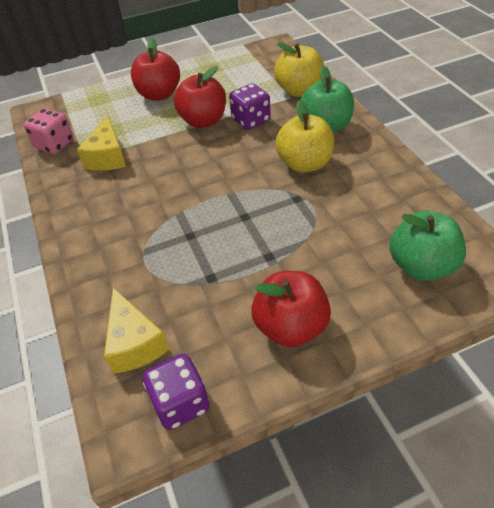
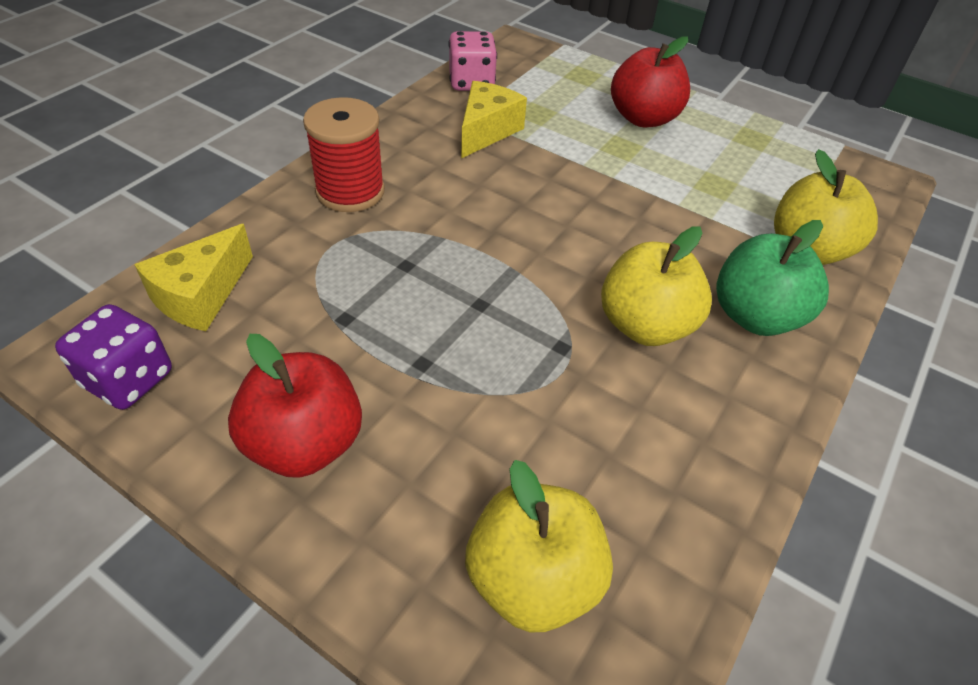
camera: 50 degrees right, 0 degrees up
(103, 237) = (350, 191): none -> red spool
(107, 157) = (486, 131): yellow cheese -> yellow cheese turned 150 degrees clockwise
(203, 121) = (633, 180): red apple -> none
(251, 120) = (682, 226): purple dice -> none
(421, 266) = (533, 579): green apple -> yellow apple

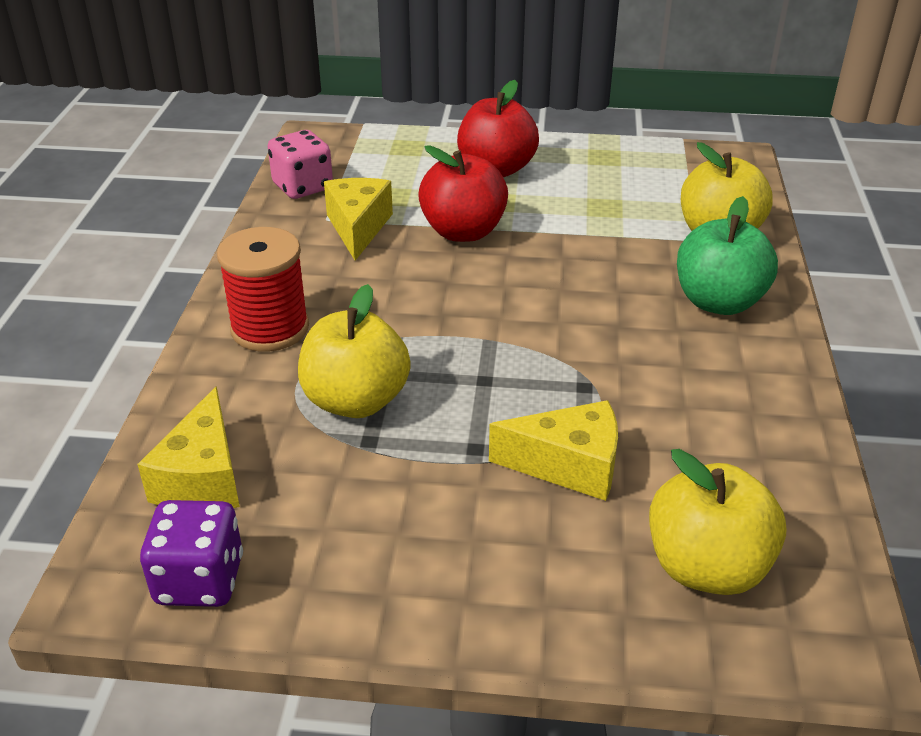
camera: 25 degrees left, 10 degrees down
(305, 444) = (428, 556): red apple -> red apple (463, 232)
(488, 416) = (569, 466): none -> yellow cheese
(645, 325) = (638, 343): yellow apple -> yellow apple (356, 401)

